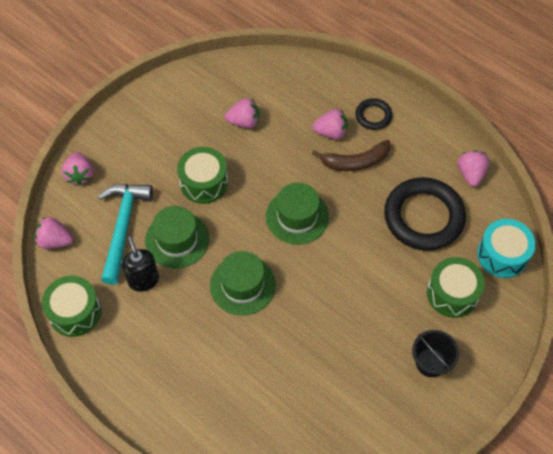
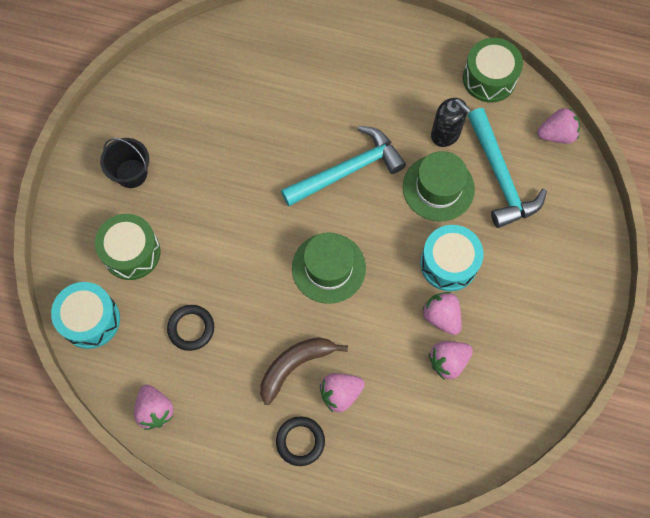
camera: 155 degrees right, 10 degrees up
(80, 175) = (583, 213): pink strawberry -> pink strawberry (441, 316)
(204, 182) = (449, 263): green drum -> turquoise drum
(242, 285) = (347, 170): green hat -> turquoise hammer
(423, 217) = (191, 328): black ring -> black ring, size x0.49

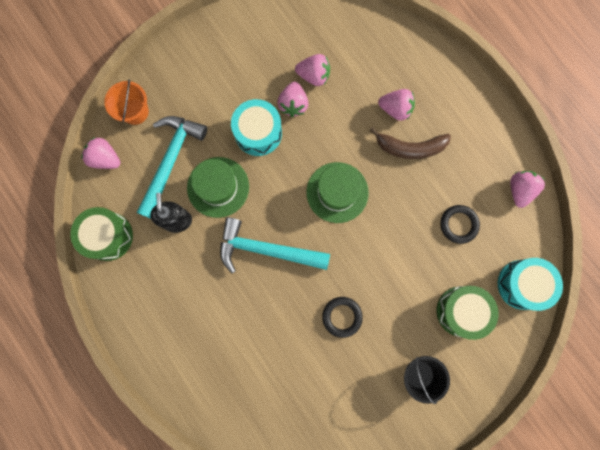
camera: 140 degrees left, 10 degrees up
(300, 441) = (442, 101): black ring -> black ring (342, 316)
(574, 193) = (135, 112): none -> orange bucket

